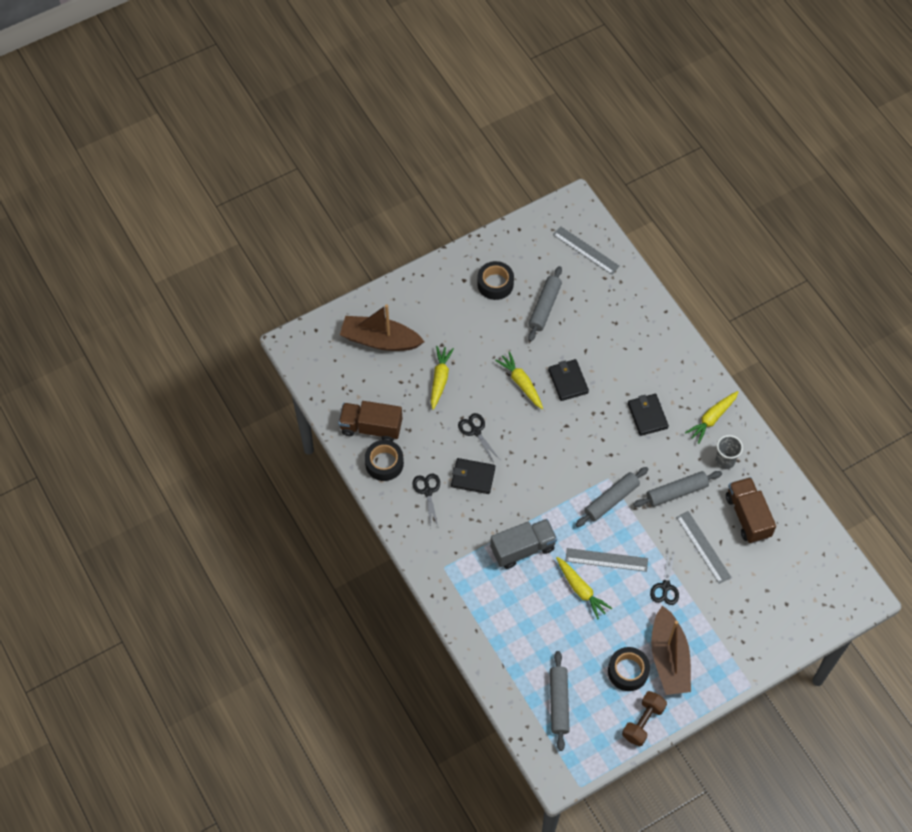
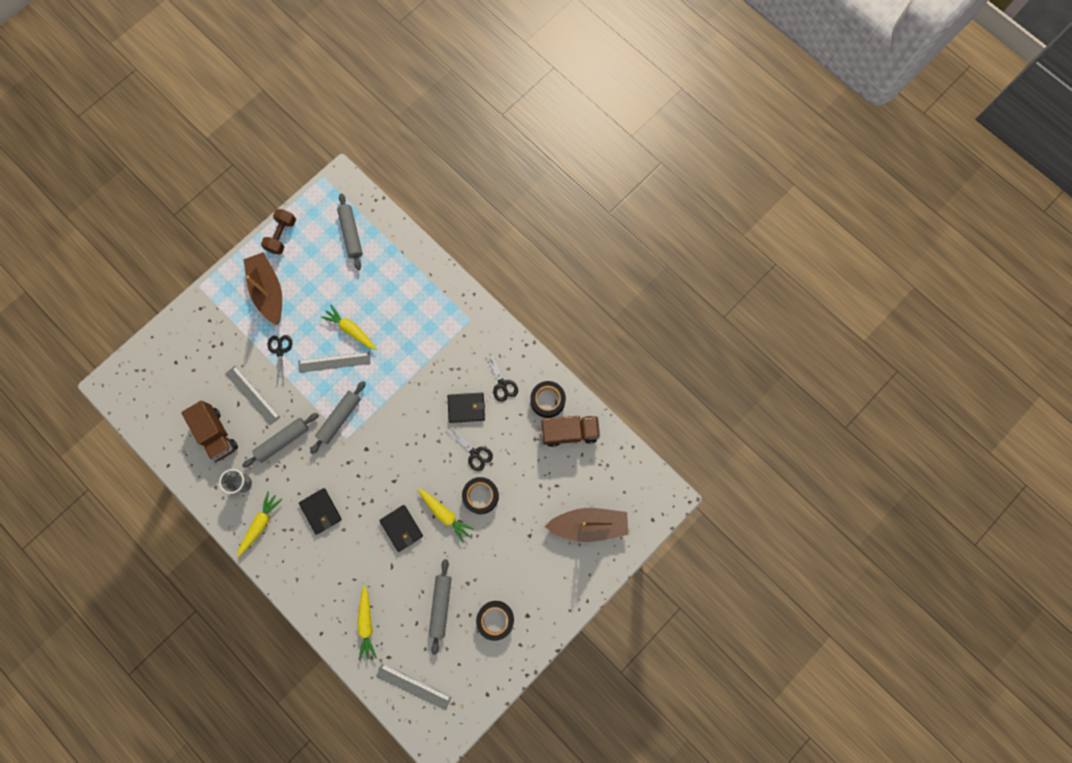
camera: 165 degrees right, 15 degrees up
(440, 379) = (521, 498): yellow carrot -> yellow carrot (366, 623)
(523, 549) = (407, 353): grey truck -> none
(628, 671) = (300, 272): black tape -> black tape (480, 496)

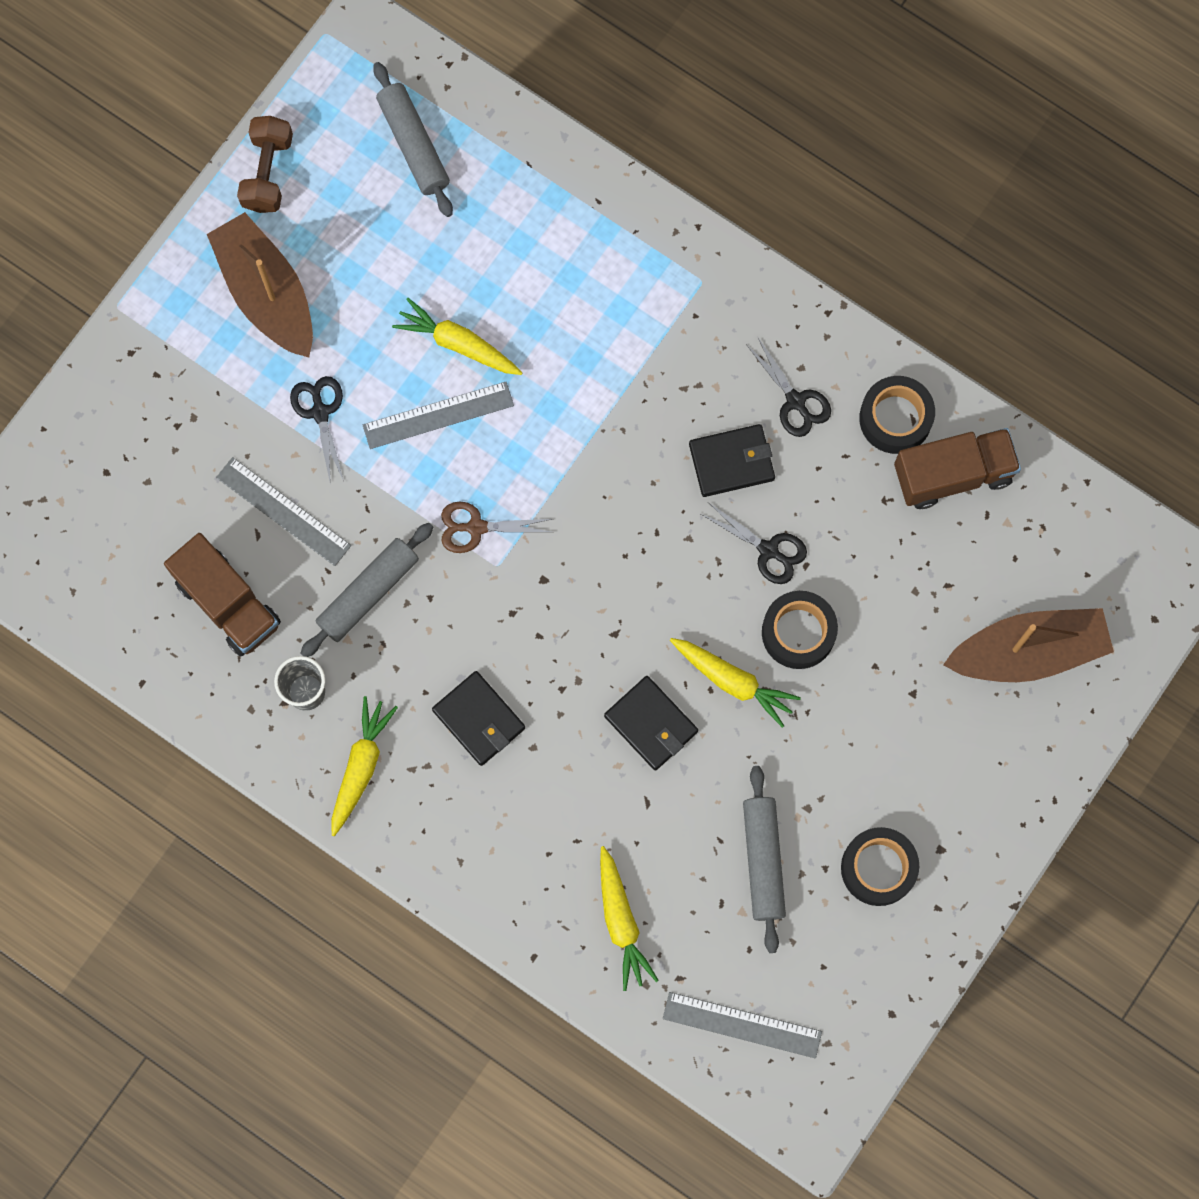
camera: 10 degrees left, 0 degrees up
(340, 418) = (475, 527): grey rolling pin -> brown scissors

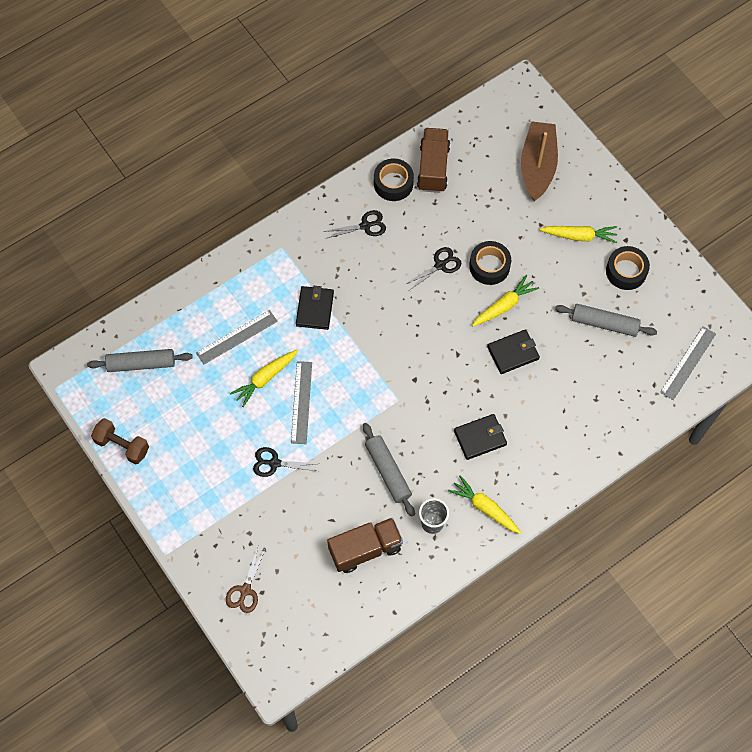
camera: 70 degrees left, 10 degrees down
(266, 293) = (193, 469): brown boat -> none
(283, 511) = (324, 501): grey ruler -> grey ruler (236, 337)
(475, 527) = (372, 404): brown scissors -> brown scissors (245, 590)
(621, 921) = (614, 403): yellow carrot -> yellow carrot (579, 236)
(731, 462) = (386, 266): black wallet -> black wallet (315, 309)

